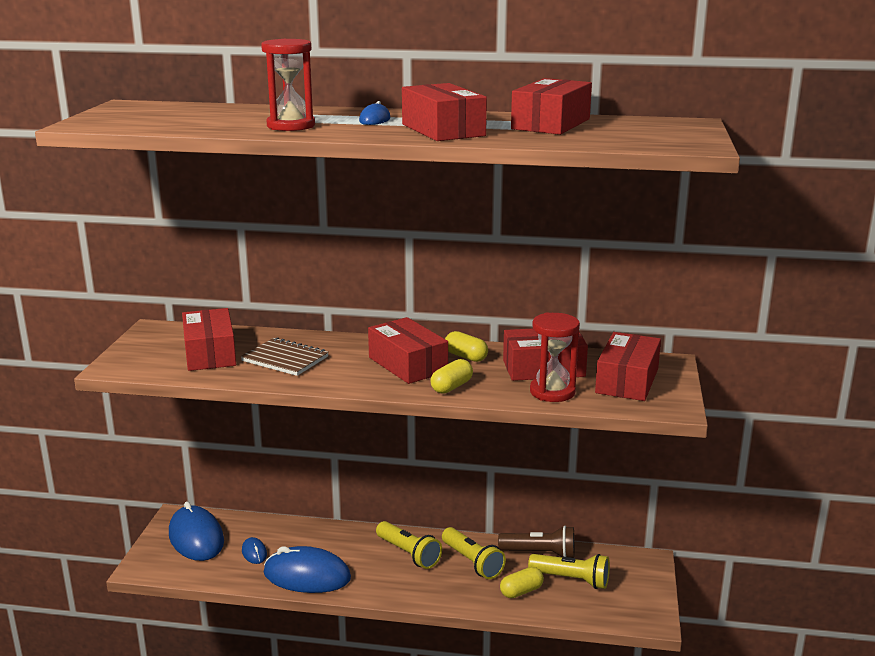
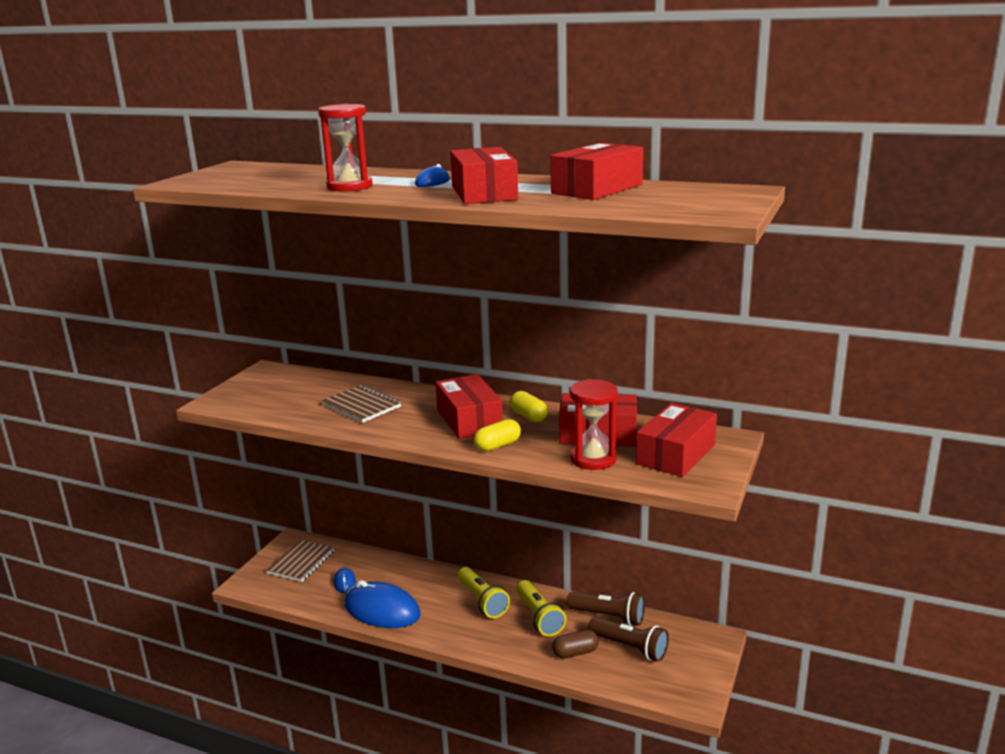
camera: 15 degrees right, 0 degrees up
(196, 538) = (301, 562): blue mouse -> brown notebook
(210, 353) = (300, 396): red box -> none
(521, 591) = (575, 652): yellow capsule -> brown capsule
(572, 580) = (630, 647): yellow flashlight -> brown flashlight

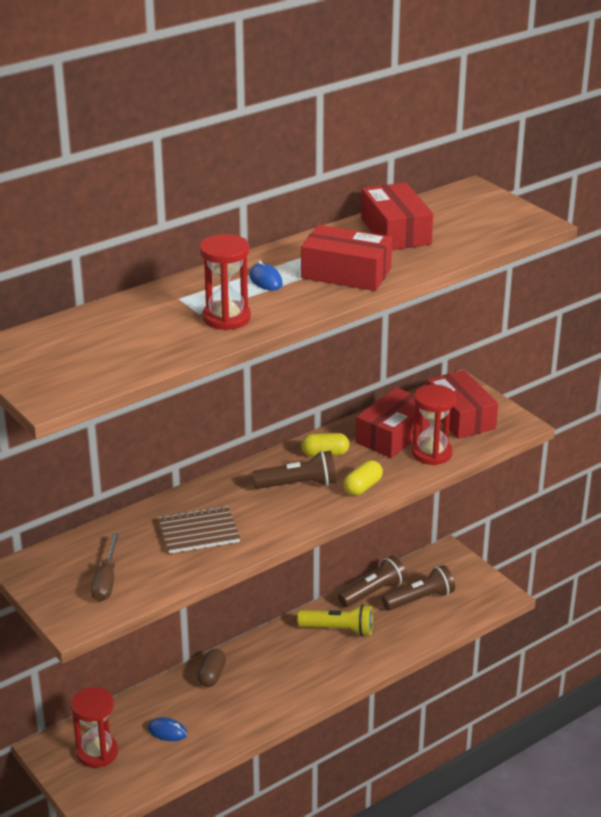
camera: 60 degrees left, 10 degrees up
(271, 396) = (106, 581): none -> brown screwdriver
(301, 562) = (97, 752): brown notebook -> red hourglass
(382, 610) = (238, 720): blue mouse -> none
(469, 420) = (298, 484): red box -> brown flashlight
(482, 601) = (285, 653): yellow flashlight -> none
(498, 446) = (363, 487): yellow capsule -> yellow capsule turned 45 degrees clockwise
(575, 652) = (400, 629): brown capsule -> brown capsule (211, 675)

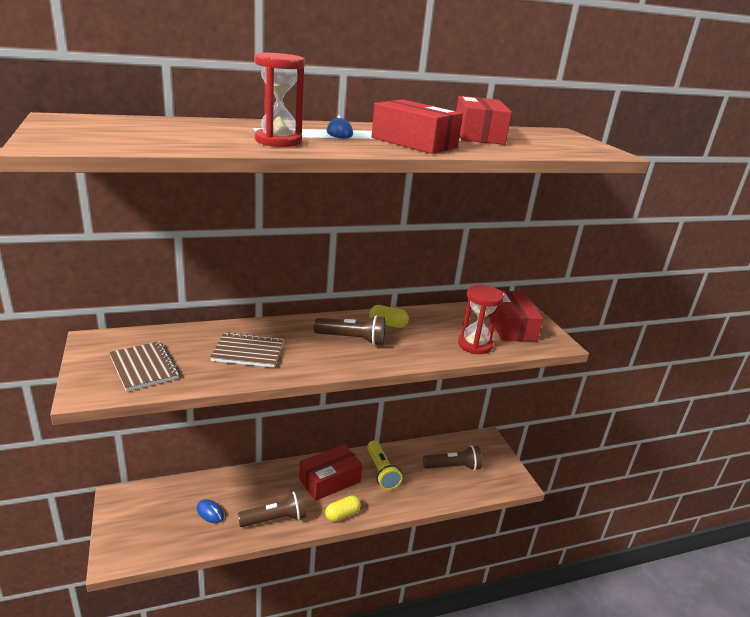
camera: 15 degrees right, 5 degrees down
(97, 752) = (149, 513): red hourglass -> none
(106, 581) = (144, 367): brown screwdriver -> brown notebook
(211, 675) = (269, 478): brown capsule -> none
(339, 629) = (381, 472): yellow flashlight -> yellow flashlight turned 45 degrees clockwise
(363, 487) = (404, 354): yellow capsule -> yellow capsule (342, 514)
(373, 592) = (420, 451): brown flashlight -> brown flashlight (275, 519)
(393, 435) = (449, 325): red box -> red box (330, 480)

